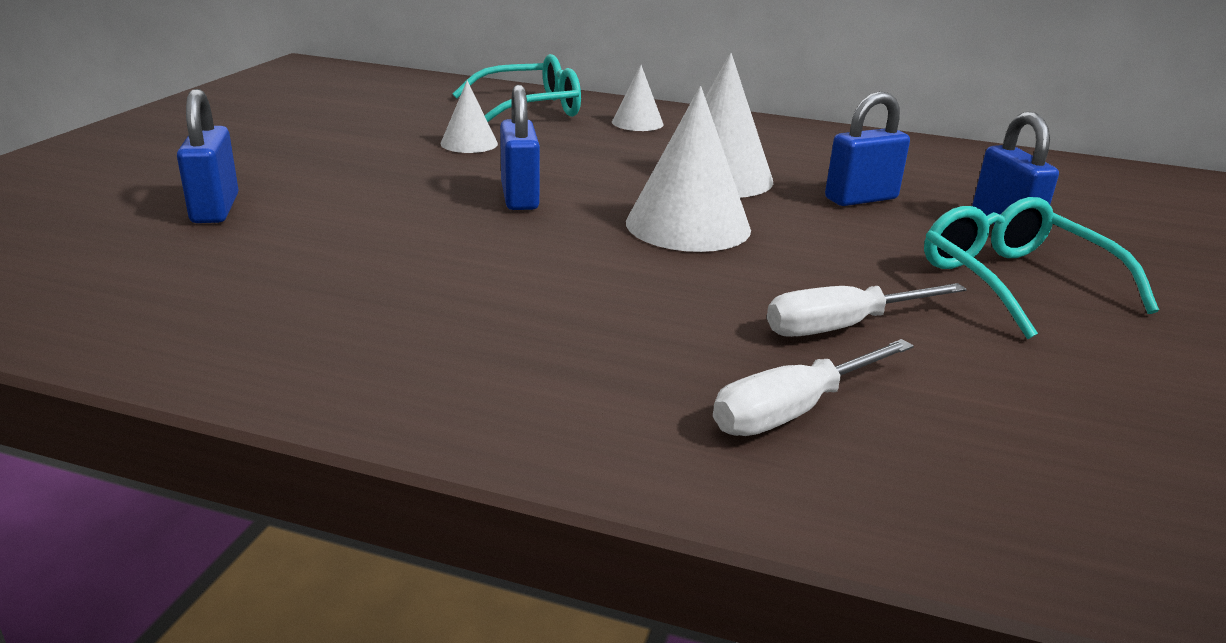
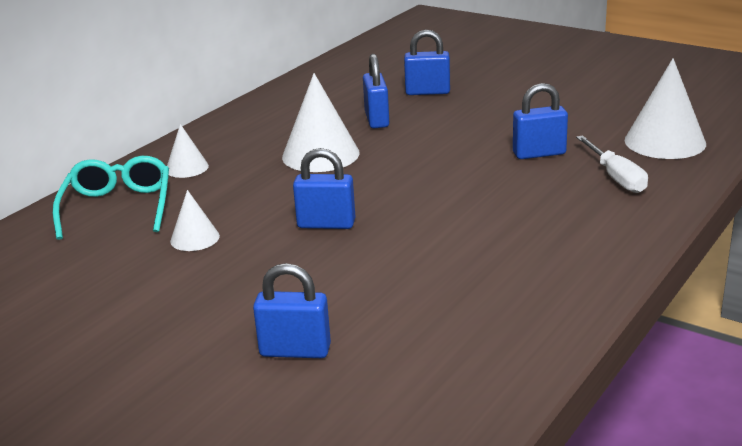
camera: 70 degrees left, 0 degrees up
(688, 225) = (398, 174): white cone -> white cone (665, 142)
(842, 327) = (539, 154): white screwdriver -> blue padlock
(1015, 282) = (499, 106): turquoise glasses -> none

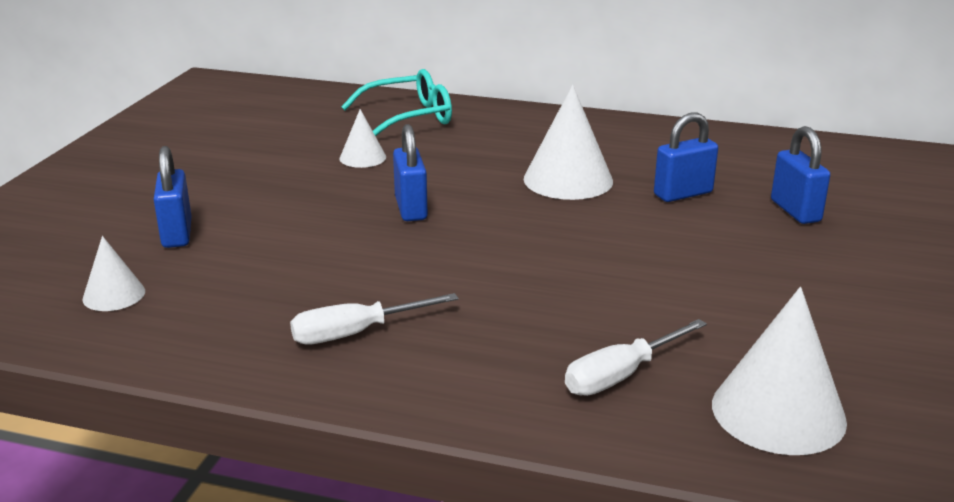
camera: 70 degrees right, 0 degrees up
(187, 168) = (500, 127): white cone -> white cone (114, 295)
(530, 265) = (356, 333): none -> white screwdriver
(539, 154) = (660, 309): blue padlock -> none

